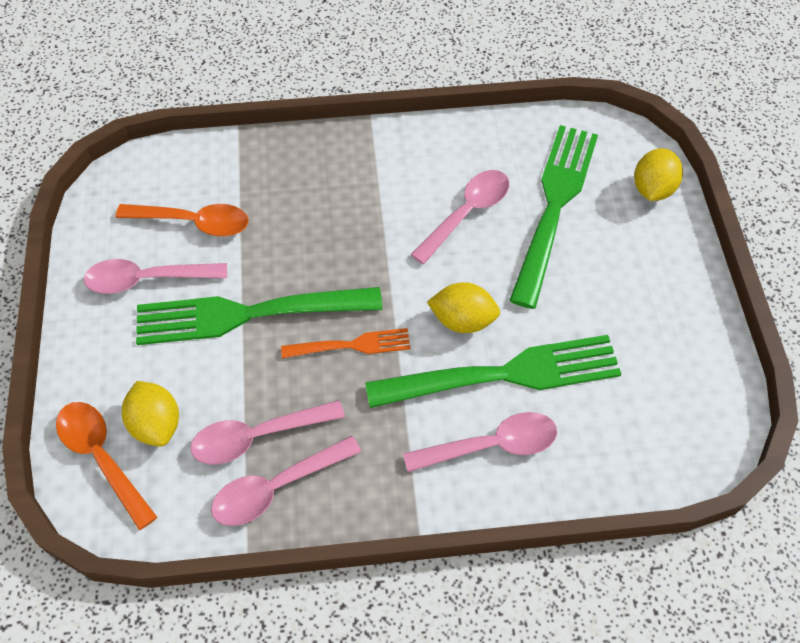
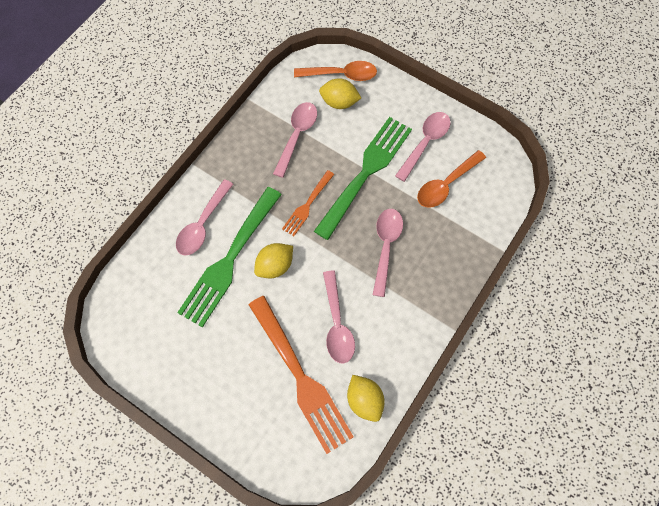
camera: 130 degrees right, 10 degrees up
(277, 487) = (266, 127): pink spoon -> pink spoon (386, 247)
(554, 207) = (299, 376): green fork -> orange fork
(652, 189) = (262, 448): yellow lemon -> yellow lemon (364, 400)

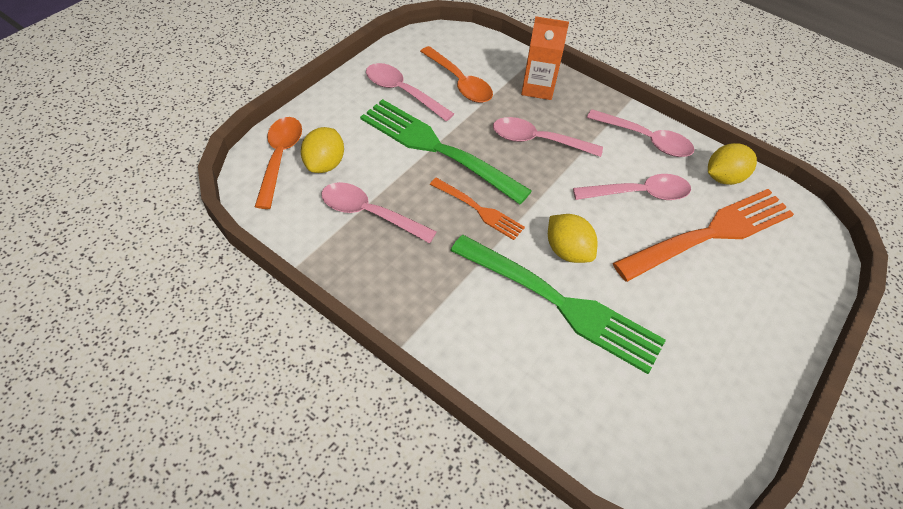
camera: 90 degrees left, 15 degrees down
(203, 224) = (504, 337): pink spoon -> pink spoon (645, 139)
(452, 247) = (538, 88): none -> orange carton

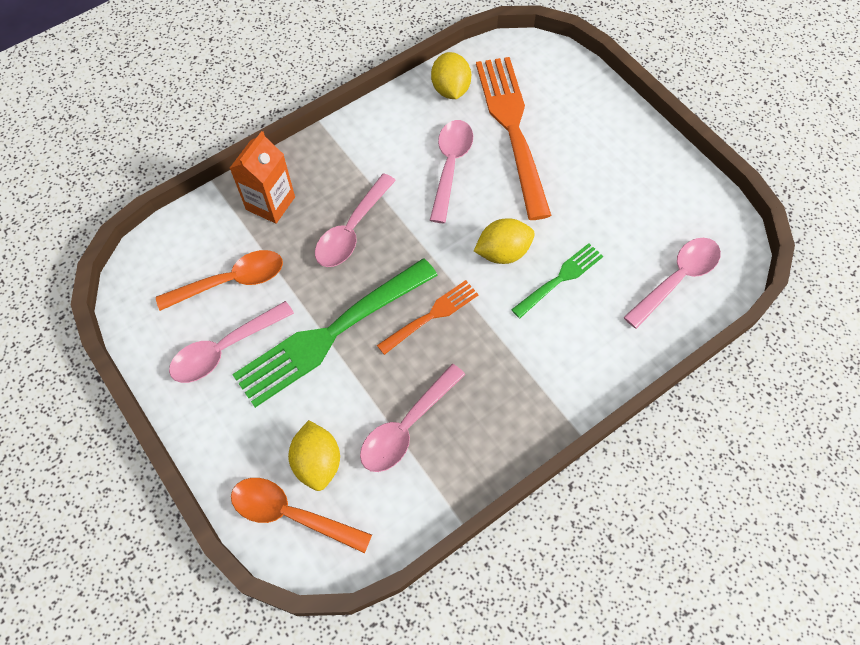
camera: 70 degrees left, 10 degrees up
(325, 164) = (317, 462): yellow lemon -> yellow lemon turned 45 degrees clockwise
(559, 303) = (559, 279): green fork -> green fork, size x0.51
(645, 139) = (382, 132): pink spoon -> pink spoon (677, 279)

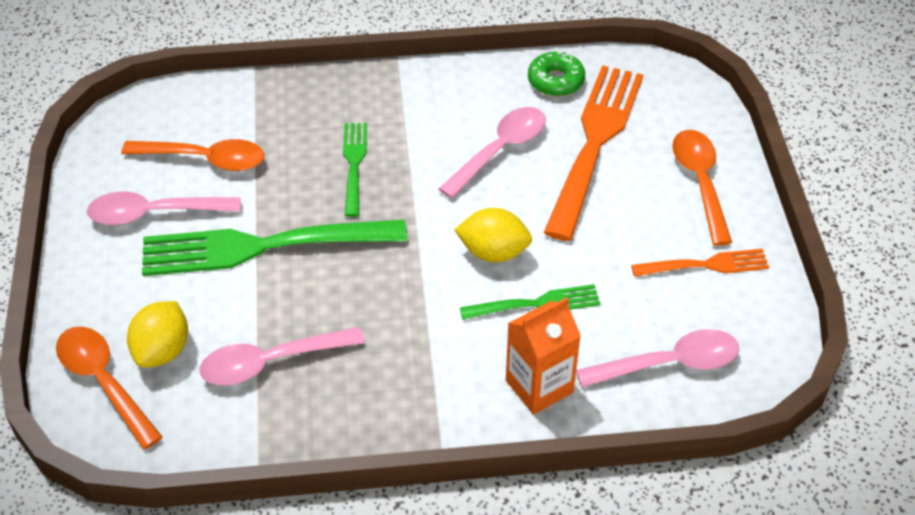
camera: 30 degrees right, 15 degrees down
(270, 203) = (294, 108): orange carton -> orange carton (539, 386)
(352, 230) = (354, 165): pink spoon -> green fork
(431, 316) = (372, 276): orange fork -> orange fork (705, 265)
(450, 89) = (555, 81): yellow lemon -> green donut
(603, 127) = (700, 182): none -> orange spoon

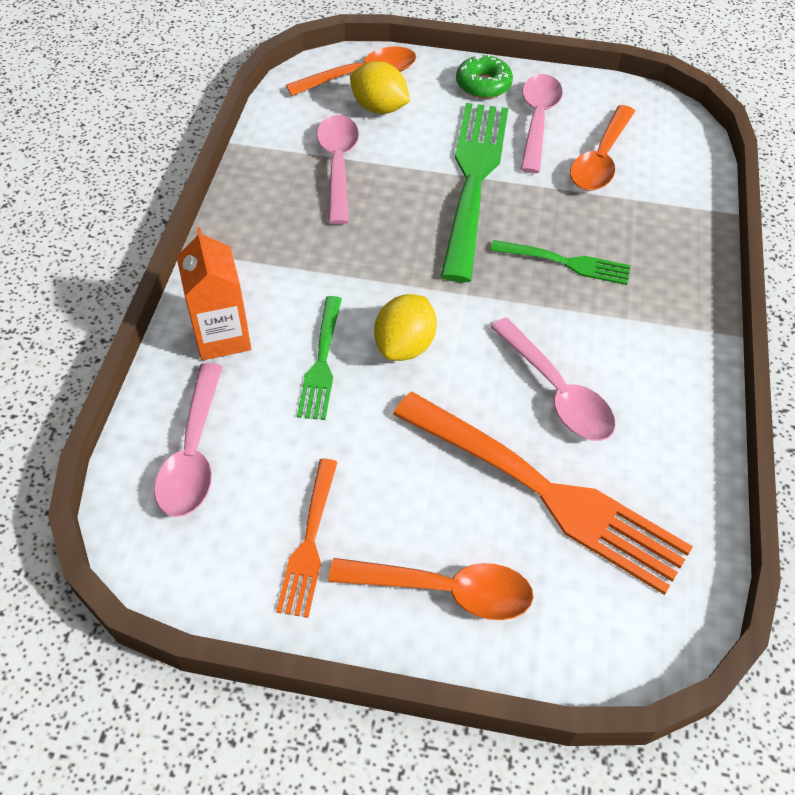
camera: 105 degrees right, 5 degrees up
(555, 81) = (672, 485): green donut -> green donut (483, 85)

